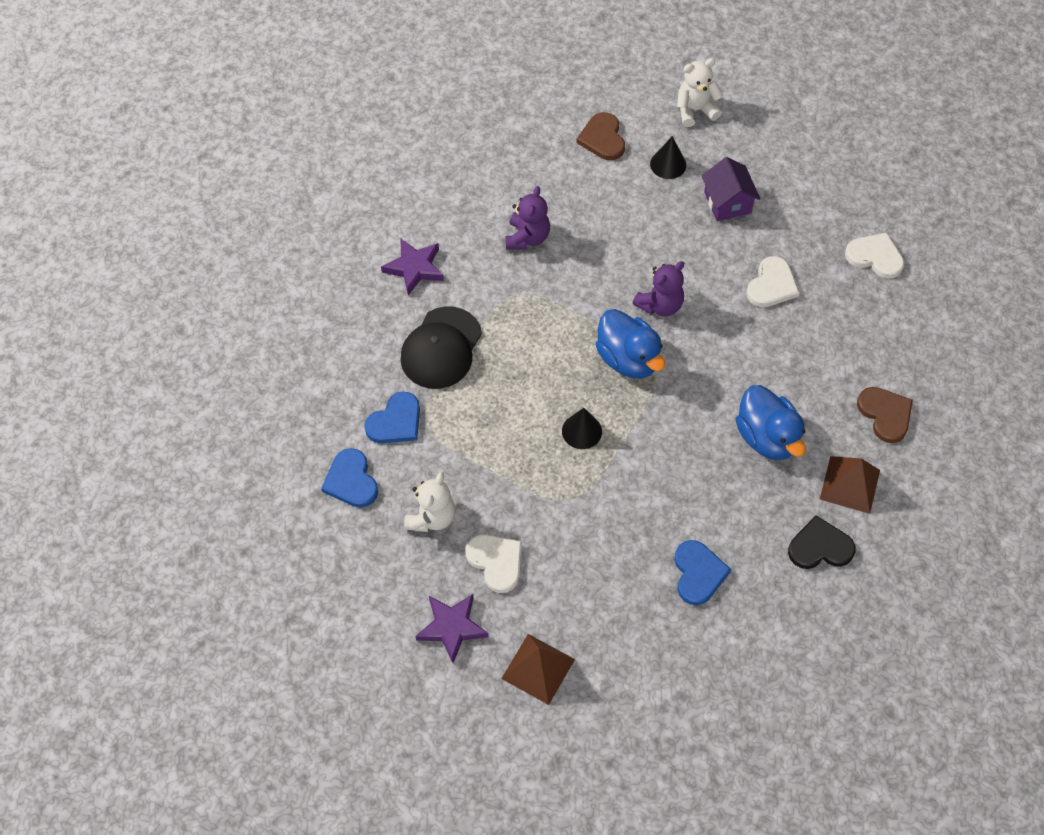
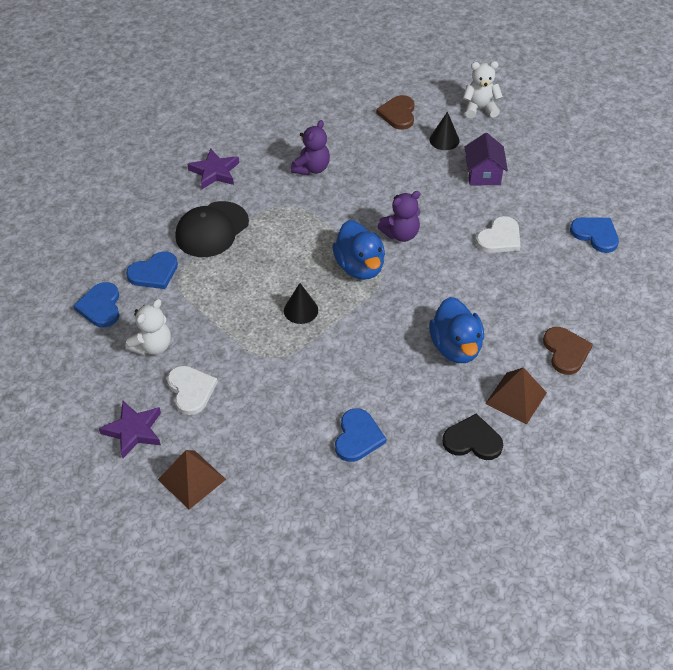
camera: 15 degrees right, 10 degrees down
(875, 257) = (595, 234): white heart -> blue heart

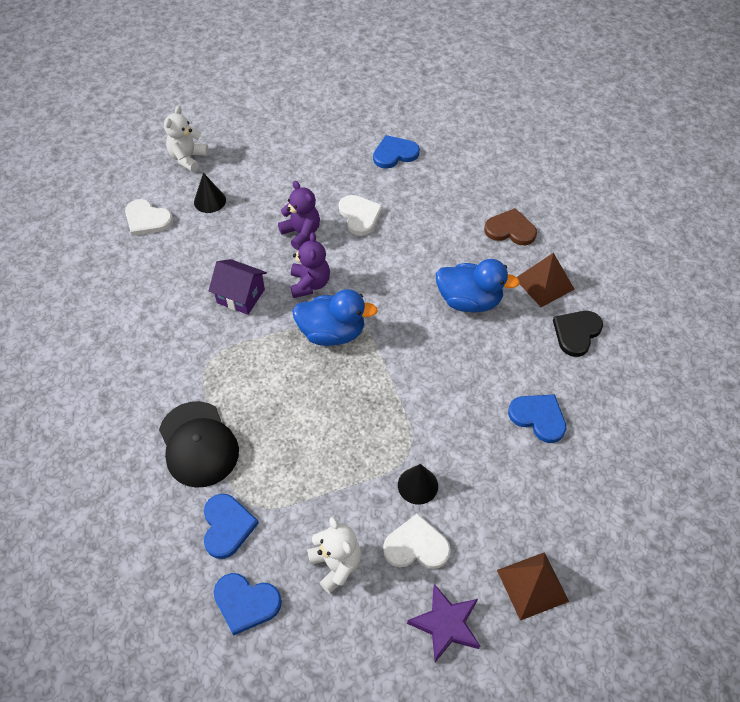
camera: 65 degrees left, 5 degrees up
(215, 172) = (111, 410): purple star -> none
(301, 310) = (360, 404): black cone -> black cone (417, 485)
(311, 168) = (171, 319): purple teddy bear -> purple teddy bear (301, 233)
(398, 114) = (147, 219): brown heart -> white heart
(483, 174) = (274, 193): purple house -> purple house (241, 296)

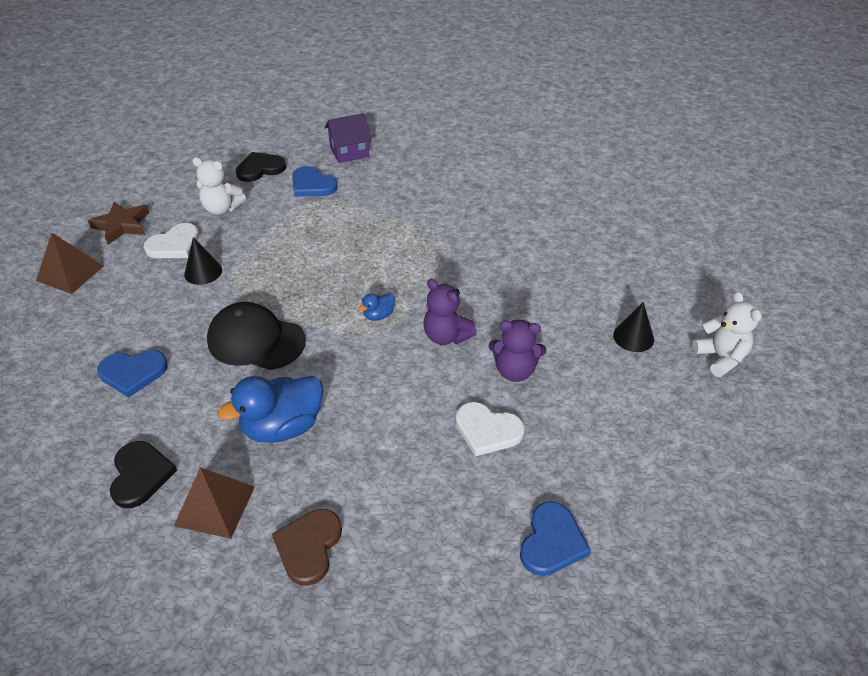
camera: 135 degrees right, 10 degrees down
(147, 219) = (649, 286): white heart -> none
(198, 444) = (383, 202): black cap -> black cap (256, 340)
(241, 296) = (486, 289): purple house -> purple house (349, 152)
(246, 603) = (260, 169): blue heart -> black heart
(332, 333) = (378, 315): blue duck -> blue duck, size x0.46
(446, 624) = (122, 225): purple star -> brown star
(510, 230) = (309, 547): brown heart -> brown heart turned 135 degrees clockwise

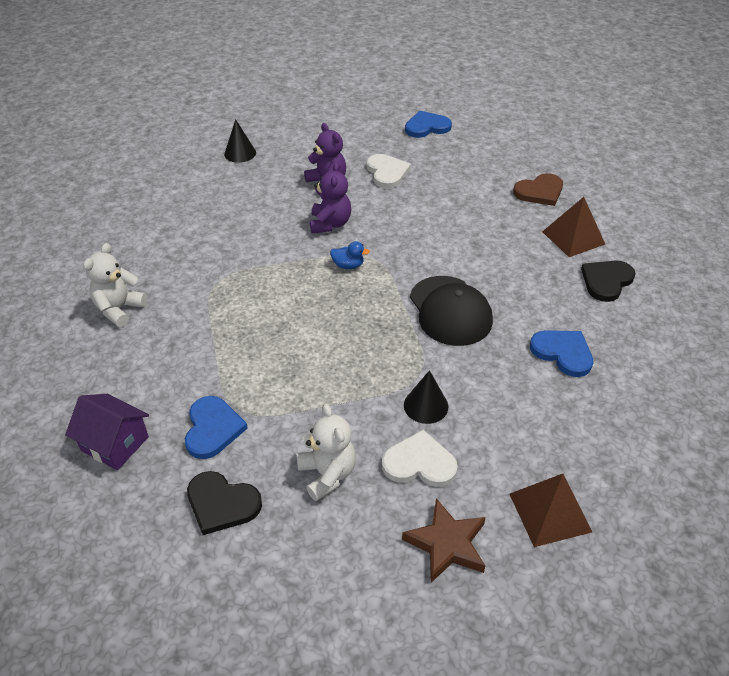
camera: 130 degrees left, 0 degrees up
(283, 427) = (493, 247): blue duck -> none
(720, 357) = (224, 120): white teddy bear -> white teddy bear (119, 309)

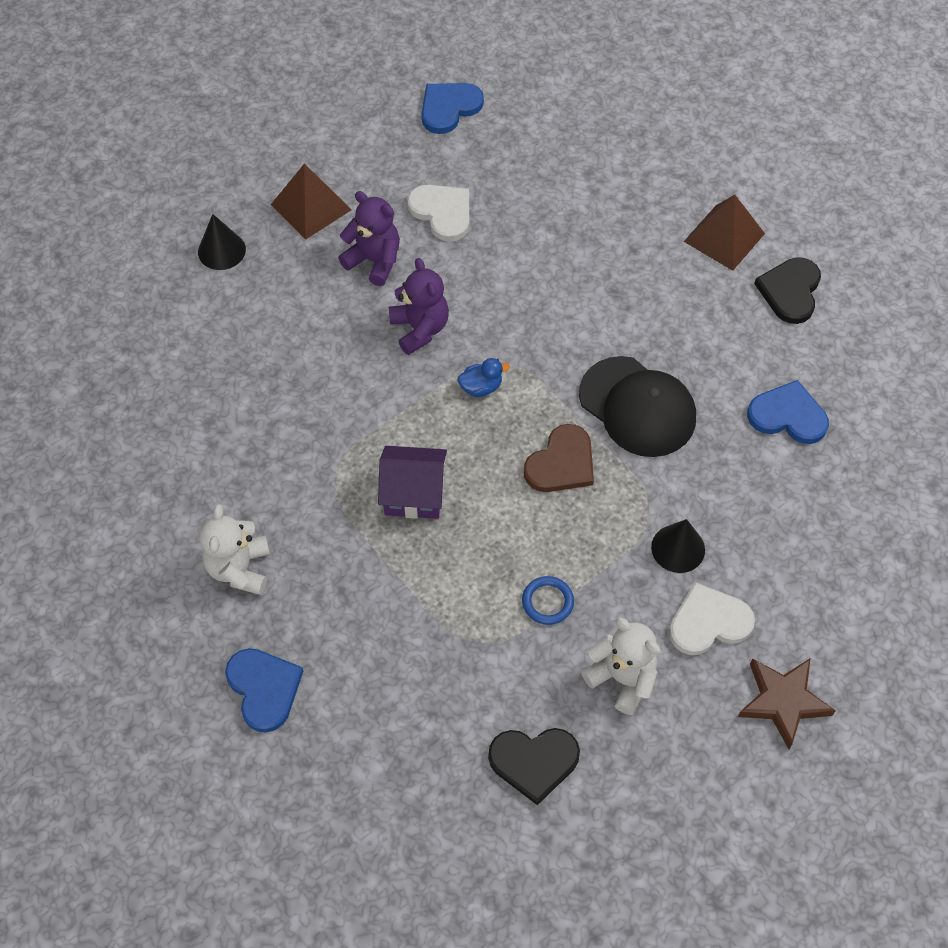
camera: 25 degrees left, 15 degrees up
(115, 444) = (368, 746): purple house -> purple house (414, 494)
(213, 429) = (465, 679): blue heart -> blue heart (264, 689)
(306, 403) = (547, 602): none -> blue ring
(539, 192) = (650, 175): brown heart -> brown heart (561, 463)
(550, 512) = (863, 621): brown pyramid -> brown pyramid (311, 207)

